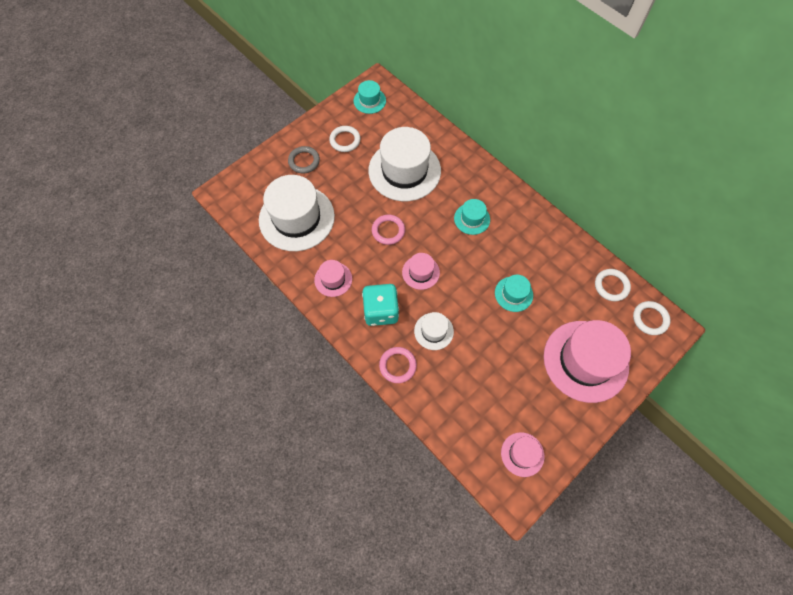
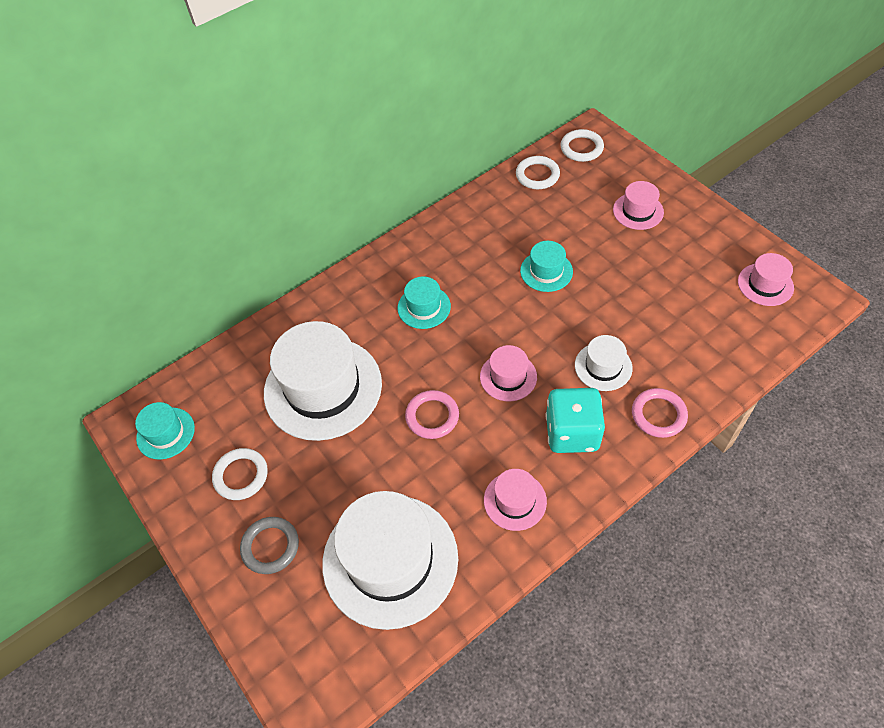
camera: 80 degrees left, 10 degrees down
(585, 361) = (638, 211): pink hat -> pink hat, size x0.48

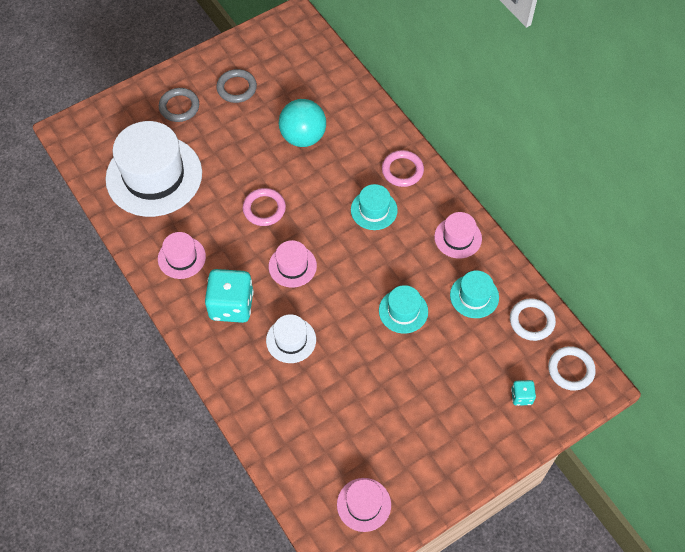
camera: 90 degrees right, 5 degrees up
(165, 433) = (280, 42): turquoise hat -> turquoise hat (474, 296)
(241, 476) = (236, 88): white ring -> grey ring
(323, 388) = (303, 137): white hat -> turquoise ball
(617, 179) = (521, 396): none -> turquoise dice
(638, 211) = (473, 407): pink hat -> pink hat (458, 237)
(658, 415) = (236, 374): pink ring -> pink ring (402, 170)

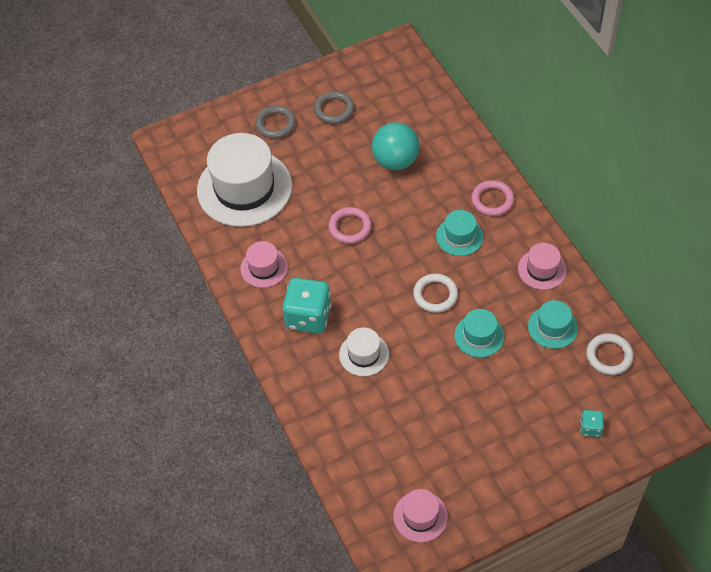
camera: 10 degrees right, 5 degrees down
(292, 266) = (372, 284): pink hat -> none
(570, 369) = (644, 406): white ring -> white ring (435, 295)

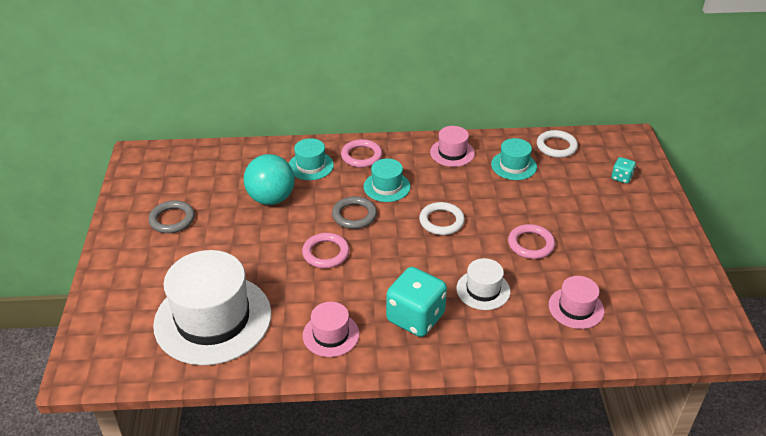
camera: 70 degrees left, 15 degrees down
(275, 124) = (149, 268): grey ring -> grey ring (354, 215)
(420, 516) = (681, 307): pink hat -> pink hat (576, 308)
(442, 374) = (531, 244): none -> pink ring
(479, 336) = (500, 209): turquoise hat -> turquoise hat (311, 166)

